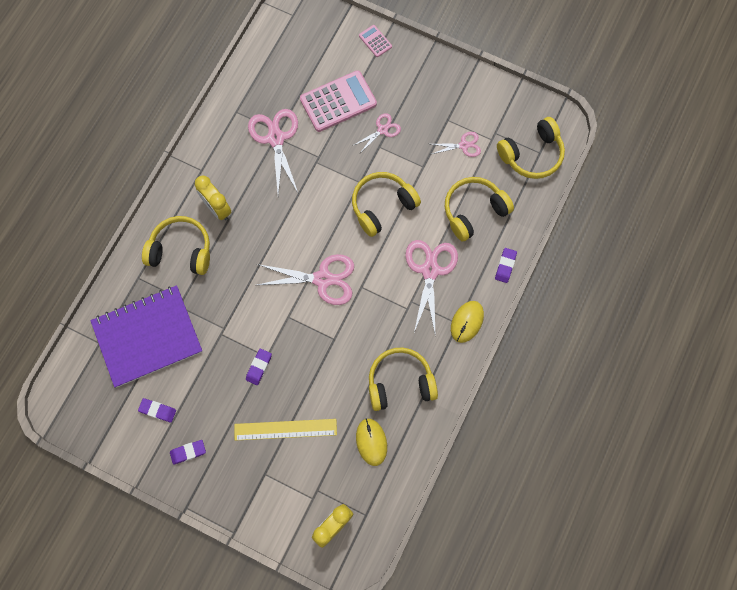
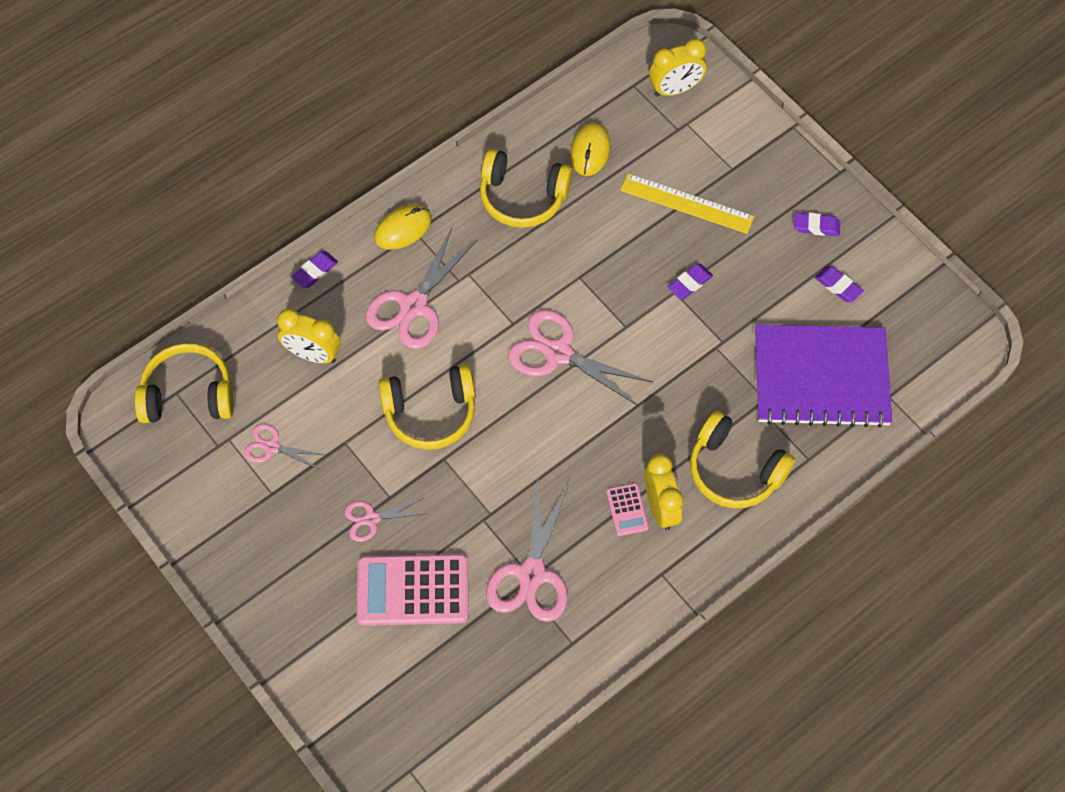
camera: 155 degrees left, 10 degrees down
(375, 41) = (305, 664): pink calculator -> pink calculator (627, 510)
(473, 211) = (313, 355): yellow headphones -> yellow clock

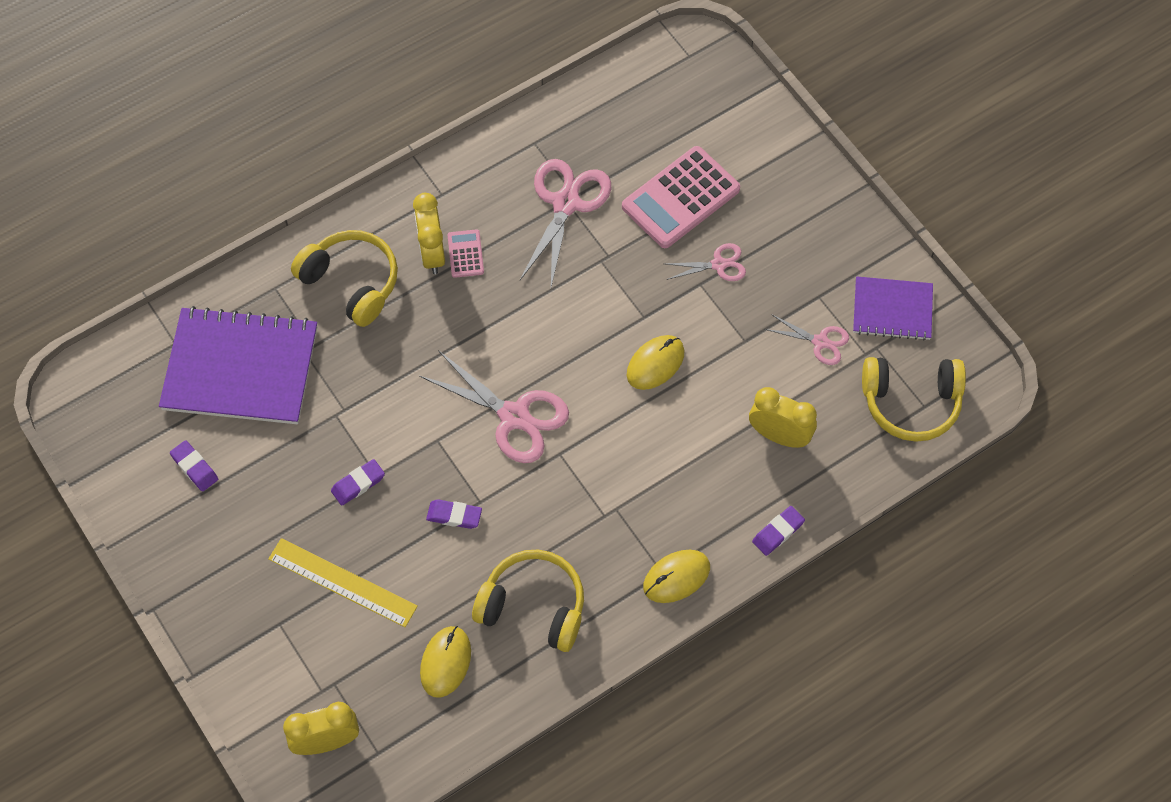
camera: 175 degrees left, 0 degrees up
(199, 485) = (892, 310): none -> purple notebook
(413, 590) = (680, 198): pink calculator -> pink calculator turned 135 degrees clockwise
(414, 306) = (667, 482): pink scissors -> none
(430, 413) = (655, 363): yellow headphones -> yellow mouse
(816, 226) = (199, 541): purple eraser -> purple eraser (454, 516)

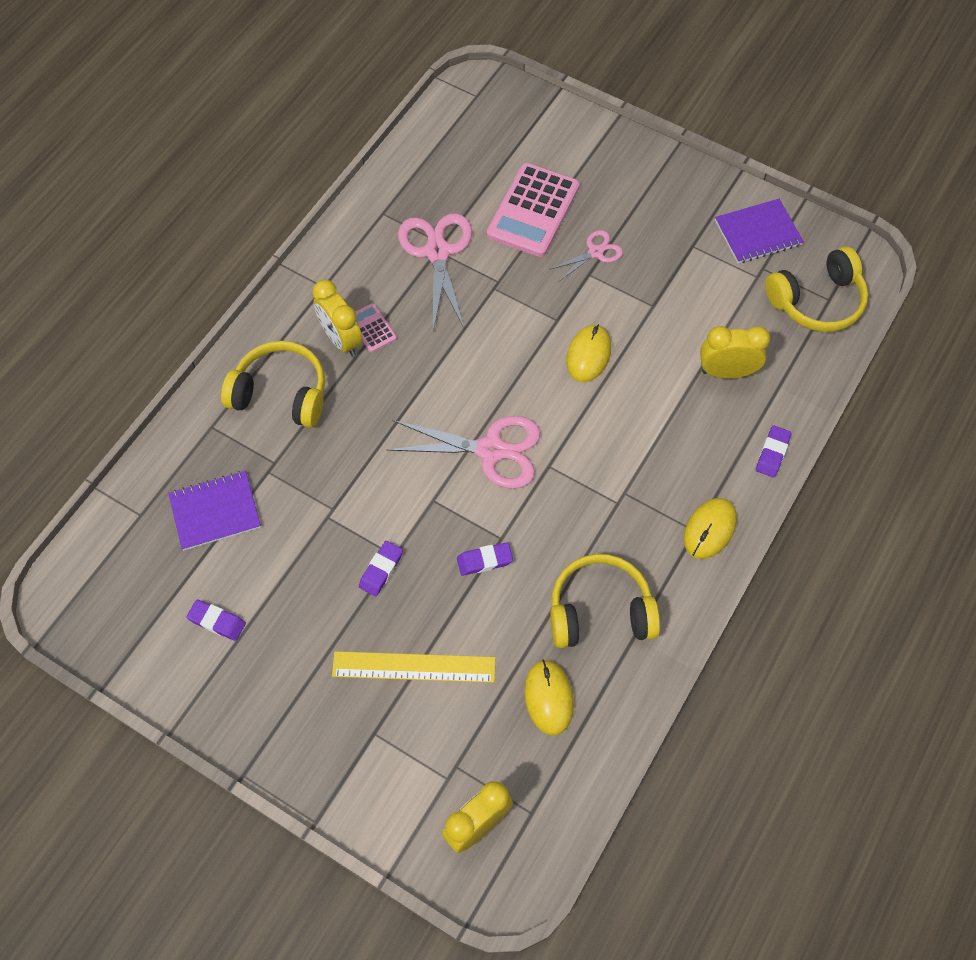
camera: 25 degrees left, 0 degrees up
(240, 368) = (215, 511): purple notebook -> purple notebook, size x0.56
(820, 342) = (715, 281): pink scissors -> none

